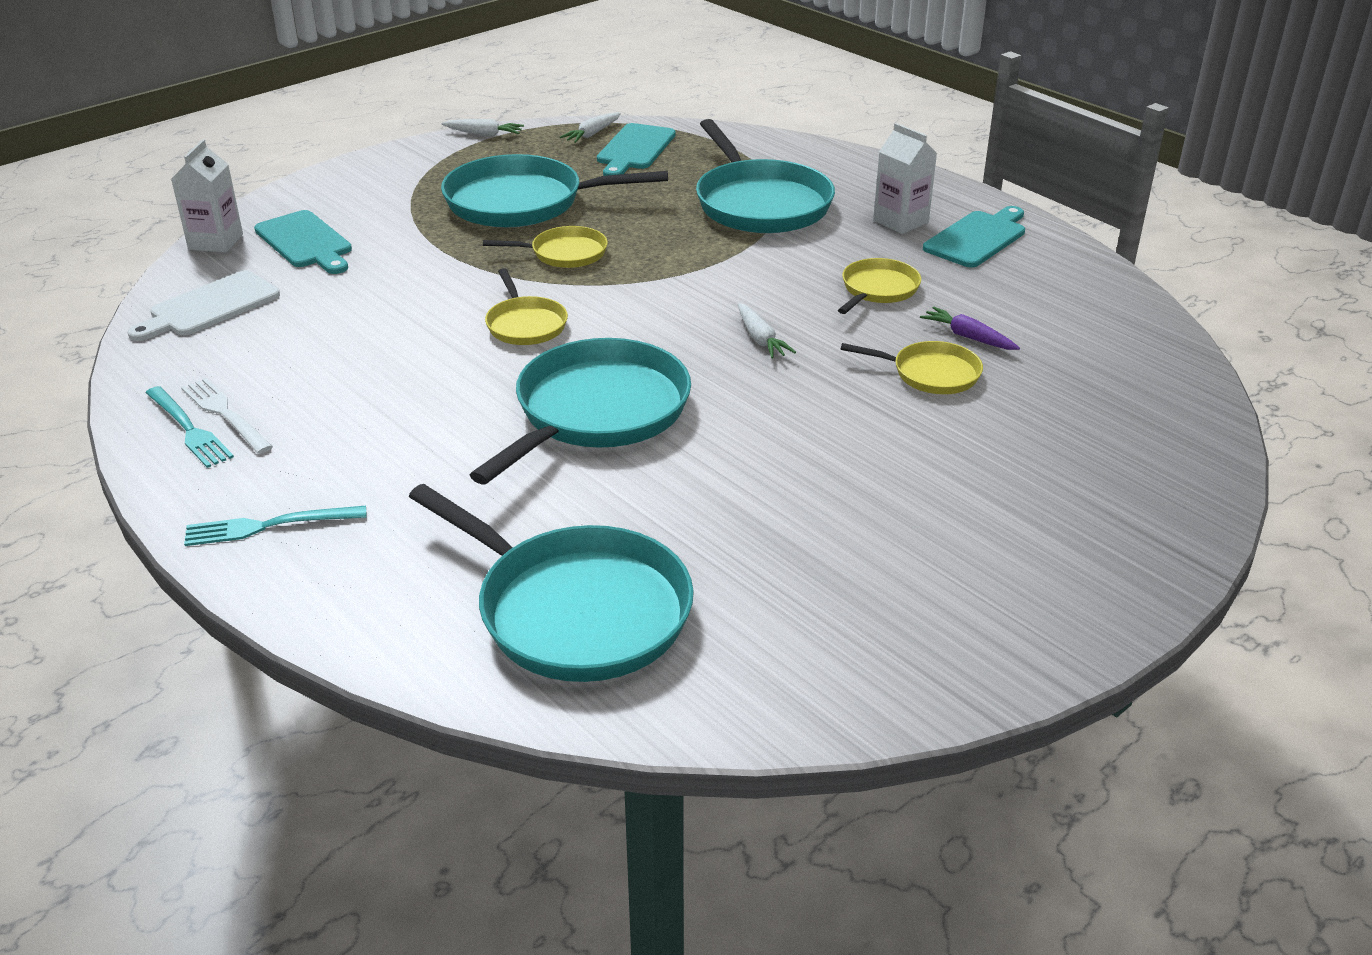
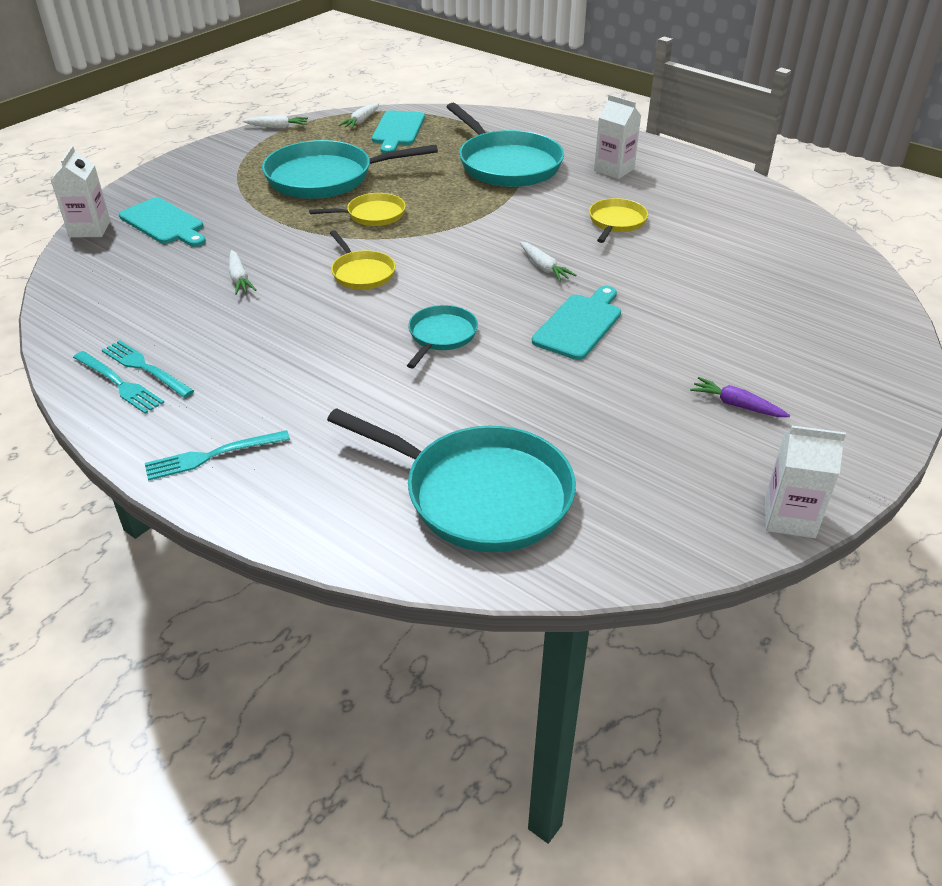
camera: 10 degrees left, 5 degrees up
(210, 306) = (103, 282): white cutting board -> none
(225, 414) = (145, 368): white fork -> turquoise fork
(373, 318) = (239, 279): none -> white carrot
(597, 411) = (441, 335): turquoise pan -> turquoise pan, size x0.51
(931, 374) = (677, 282): yellow pan -> none
(965, 688) = (789, 518): none -> white carton
(968, 337) = (694, 252): purple carrot -> purple carrot (736, 405)
(977, 238) = (673, 177): turquoise cutting board -> turquoise cutting board (579, 324)

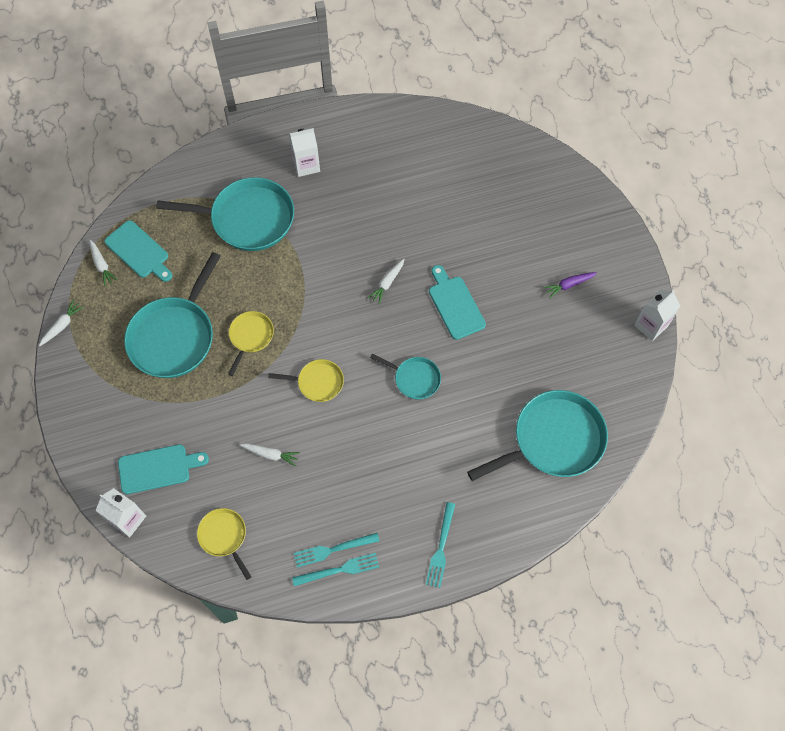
camera: 55 degrees left, 25 degrees up
(441, 335) = (415, 379): turquoise pan -> turquoise pan turned 150 degrees clockwise
(544, 267) = (387, 283): white carrot -> white carrot turned 120 degrees clockwise
(616, 222) = (368, 211): yellow pan -> yellow pan (224, 536)

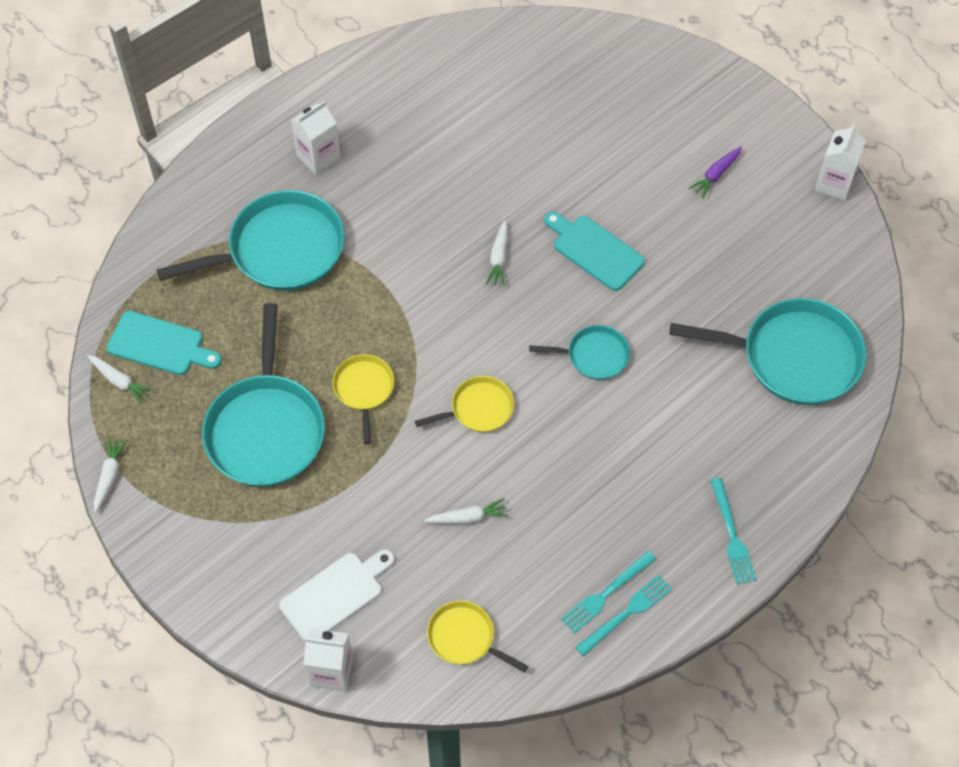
camera: 25 degrees left, 5 degrees down
(158, 468) = (335, 595): turquoise cutting board -> white cutting board
(554, 439) = (794, 357): turquoise pan -> turquoise pan turned 60 degrees clockwise

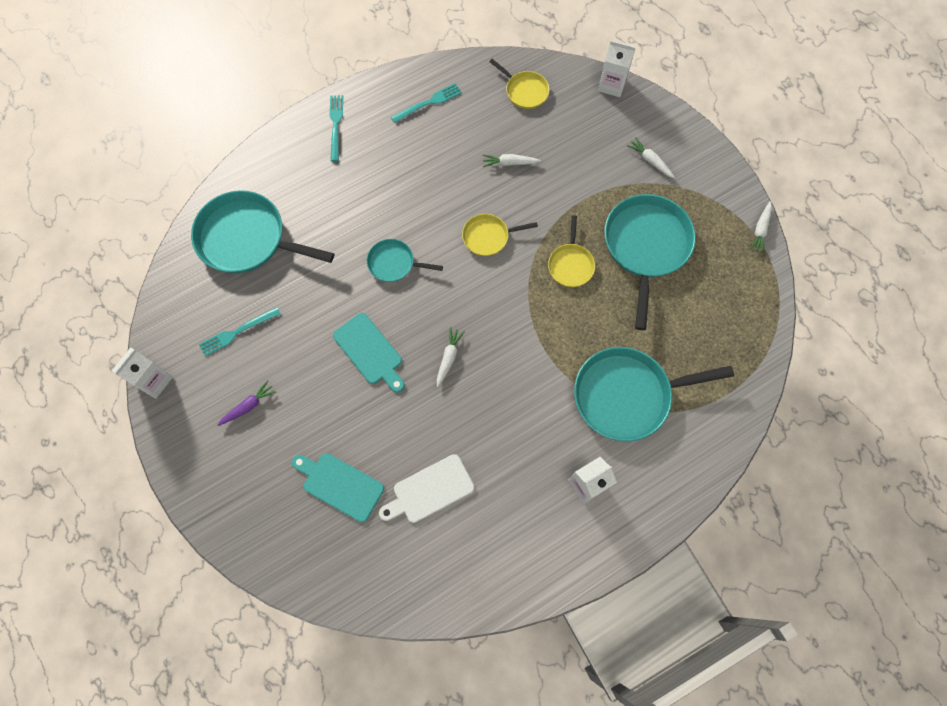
camera: 170 degrees left, 10 degrees up
(120, 381) = (756, 301): white carrot -> white carrot (650, 161)
(159, 345) = (726, 326): turquoise cutting board -> turquoise cutting board (340, 485)
(335, 595) = (605, 128): white cutting board -> white cutting board (430, 490)
(626, 613) = (419, 89): turquoise fork -> turquoise fork (237, 332)

